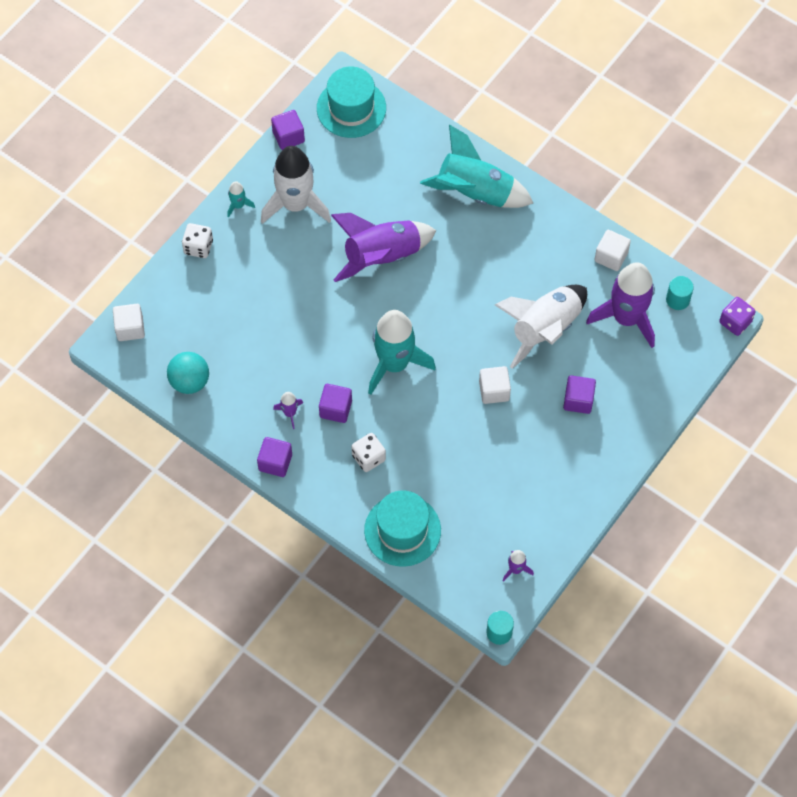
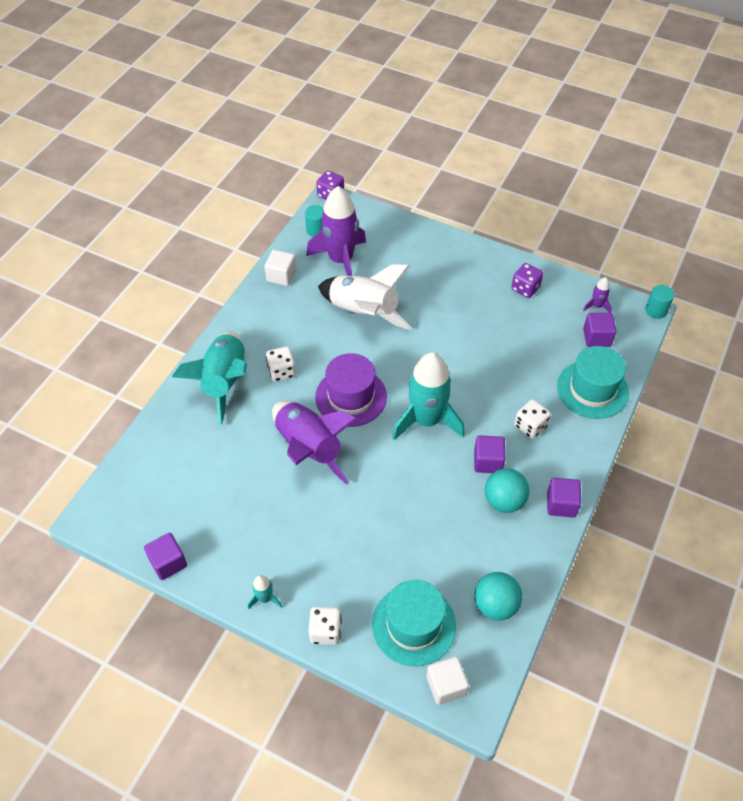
camera: 100 degrees left, 10 degrees down
(290, 413) = (504, 501): purple rocket -> turquoise ball
(296, 205) = (257, 539): white rocket -> none
(351, 108) = (127, 506): turquoise hat -> turquoise hat (413, 625)
(436, 301) = (351, 397): none -> purple hat
(479, 243) = (281, 372): none -> white dice
(494, 391) = (434, 341): white cube -> none
(554, 500) = (525, 288): none -> purple dice
(578, 400) = (427, 283): purple cube -> purple cube (596, 338)

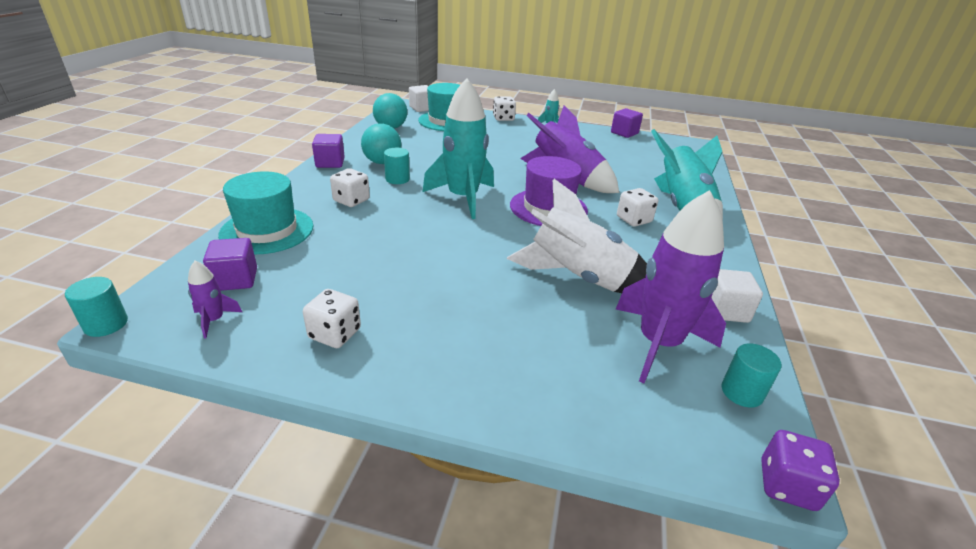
camera: 165 degrees right, 20 degrees down
(488, 461) = (397, 179): purple cube -> turquoise cylinder
(525, 288) = (335, 334): purple dice -> white dice

